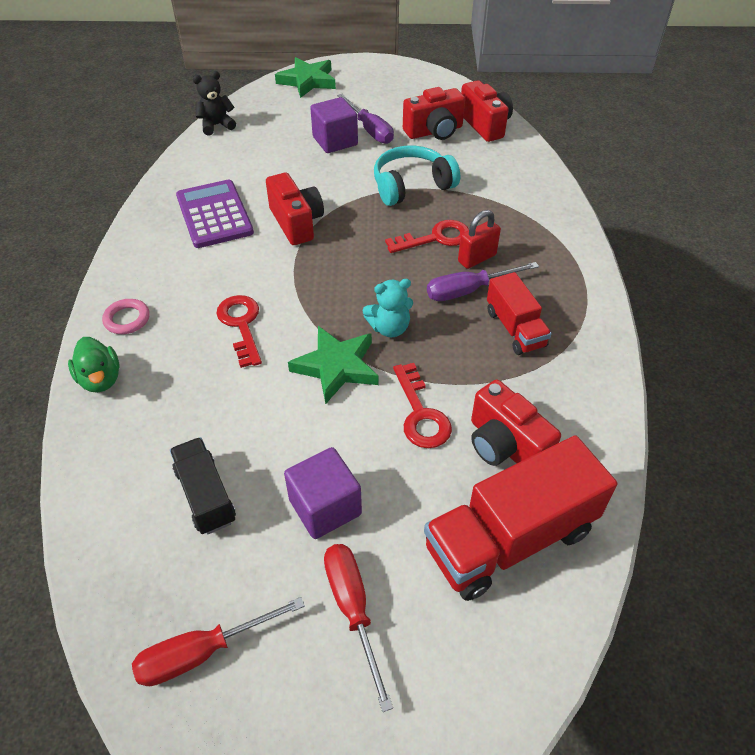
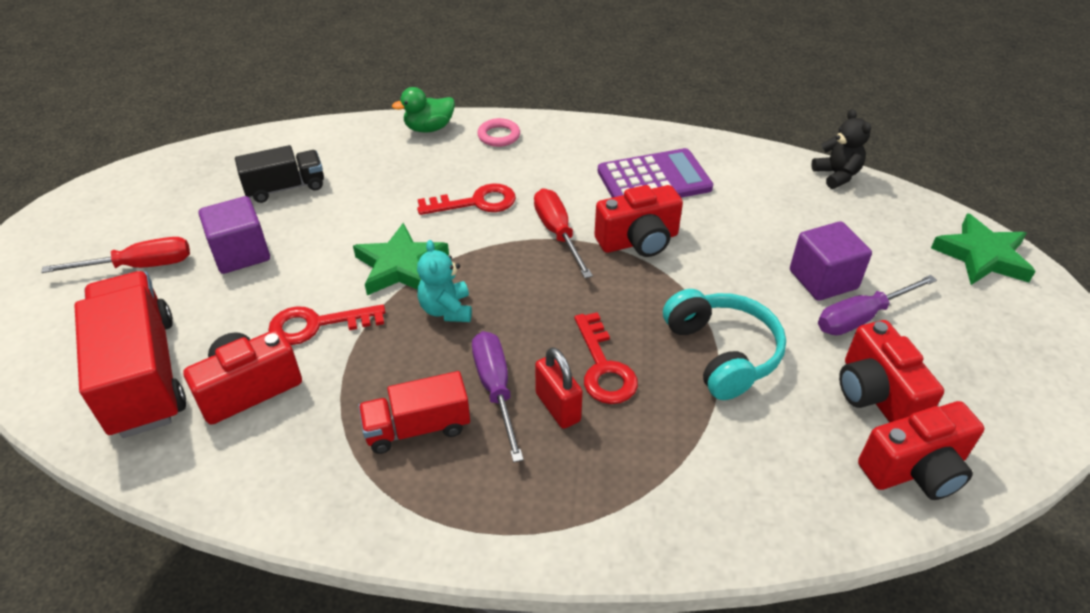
camera: 95 degrees right, 5 degrees down
(203, 652) = (155, 191): red screwdriver -> red screwdriver (557, 233)

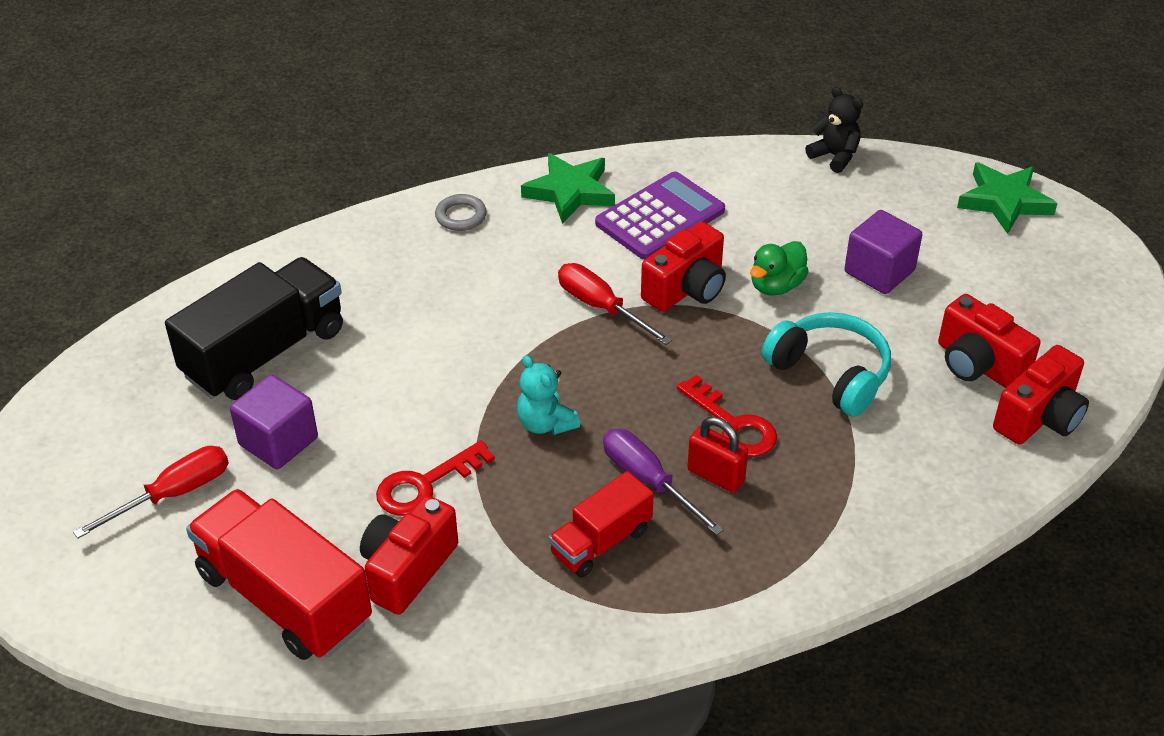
camera: 25 degrees left, 0 degrees up
(285, 188) = (265, 353): black truck -> black truck, size x1.76
(401, 266) = (465, 395): green star -> green star (570, 192)
(429, 128) = (374, 231): green duck -> green duck (776, 286)
(476, 202) = (492, 301): red key -> none
(499, 136) = (461, 216): pink ring -> grey ring
(861, 317) = (931, 297): purple screwdriver -> none

